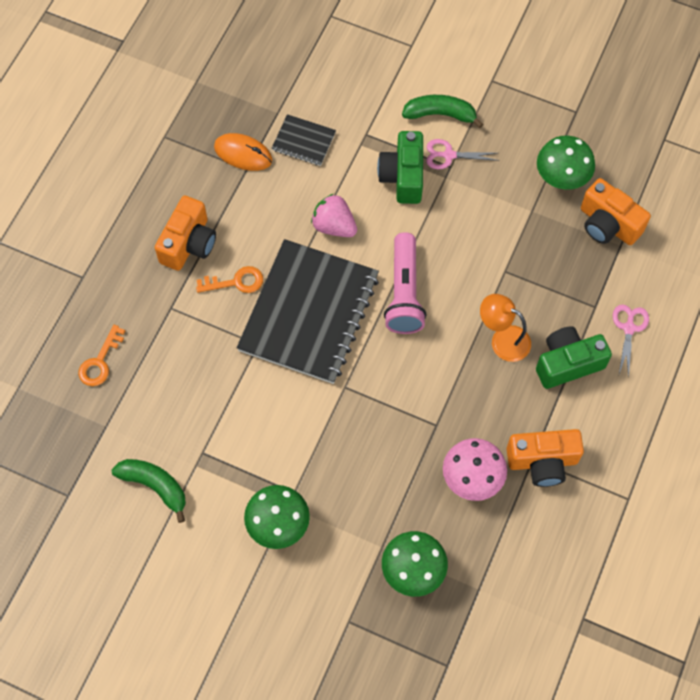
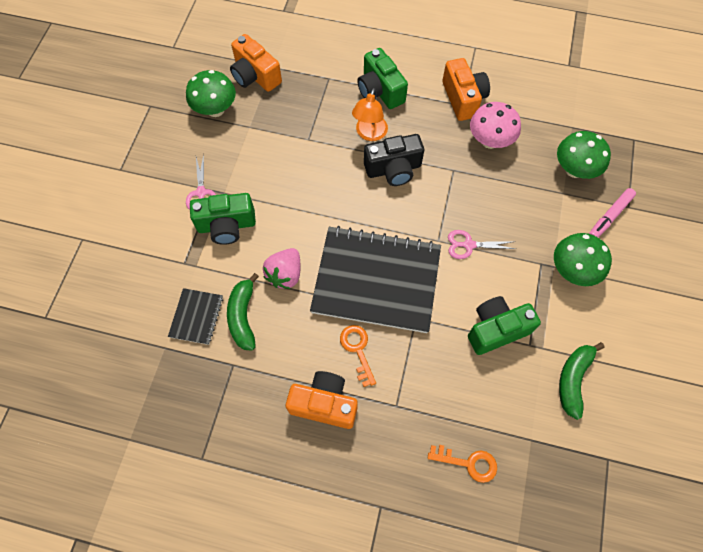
camera: 100 degrees left, 0 degrees up
(227, 422) = (496, 329): none -> green camera
(243, 154) = (215, 372): orange mouse -> none
(339, 593) = (609, 216): none -> pink marker
(404, 292) = (341, 208): pink flashlight -> none
(440, 114) = (158, 205): green banana -> green banana (243, 316)
(448, 357) = (393, 169): none -> black camera
(608, 224) = (255, 76): orange camera -> orange camera turned 105 degrees clockwise
(629, 328) = (342, 56): pink scissors -> pink scissors (468, 245)

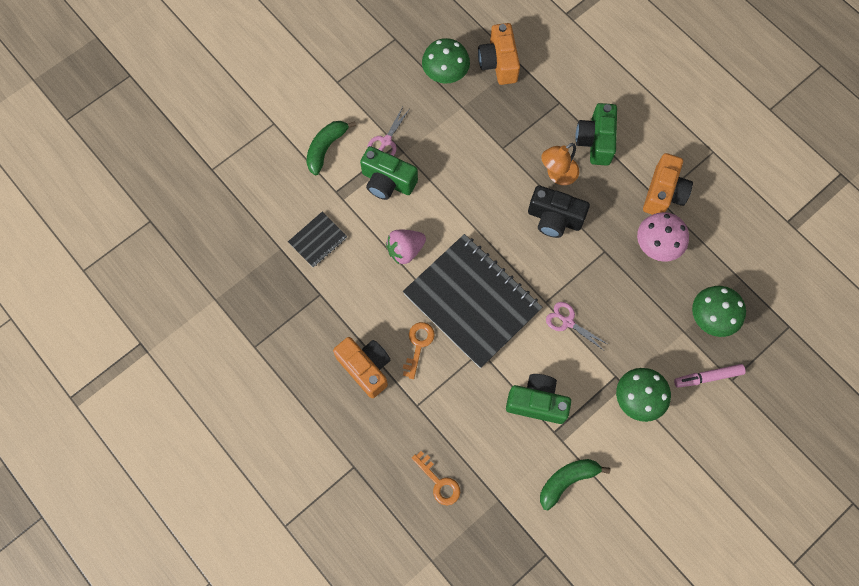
camera: 35 degrees right, 5 degrees up
(243, 316) = (351, 262): green banana -> green banana (326, 148)

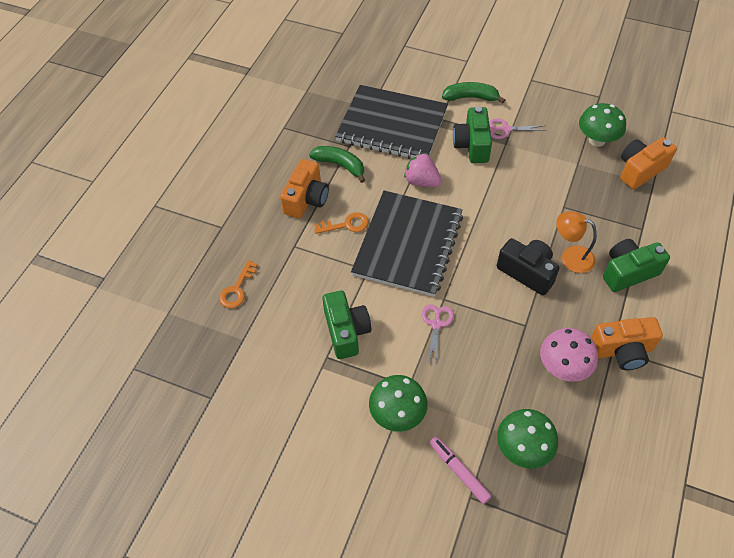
camera: 65 degrees right, 15 degrees down
(318, 240) = (392, 125): black notebook -> black notebook, size x2.29
(554, 219) = (527, 272): black camera -> black camera turned 135 degrees clockwise
(567, 480) = (287, 386): green banana -> green banana (340, 165)

